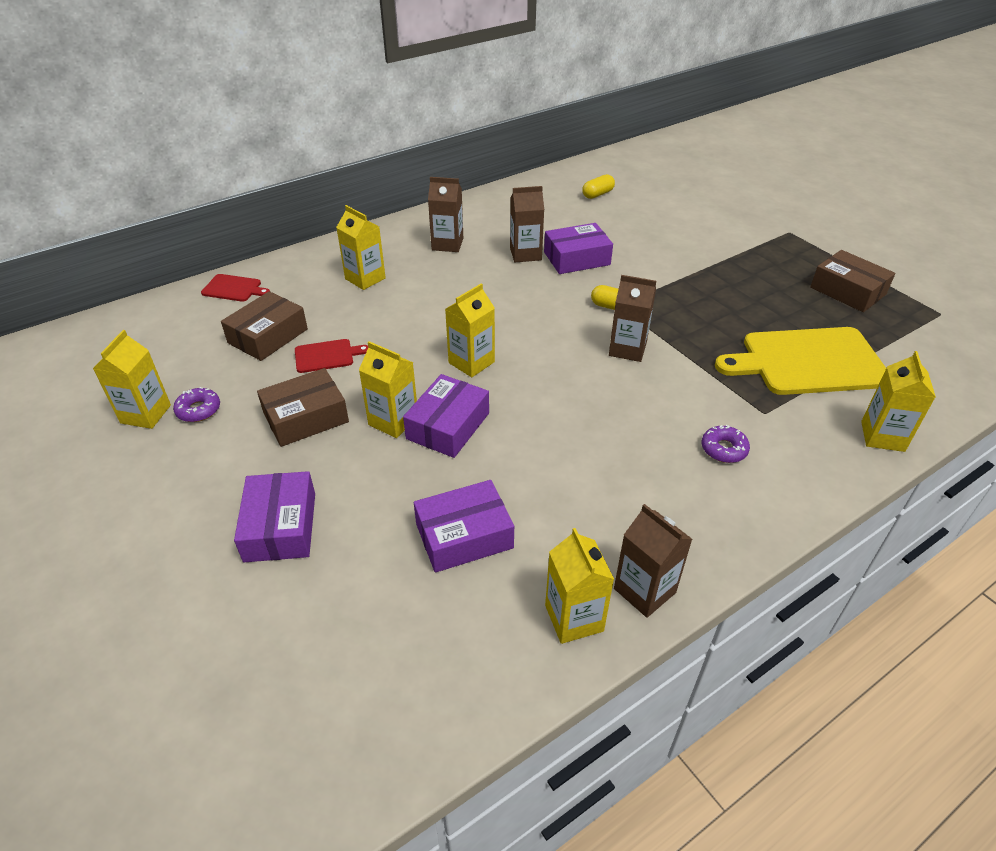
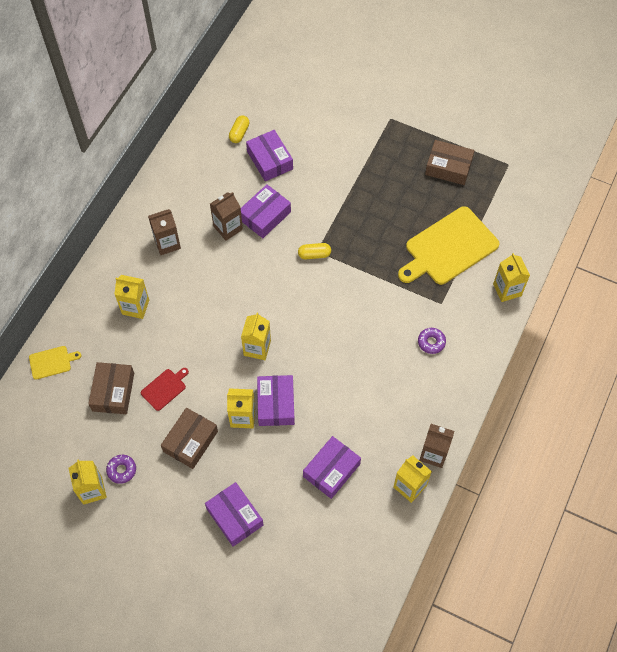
camera: 30 degrees left, 20 degrees up
(234, 288) = (52, 362): red cutting board -> yellow cutting board
(616, 221) = (270, 160): none -> purple box
(627, 349) = (342, 289): brown carton -> none

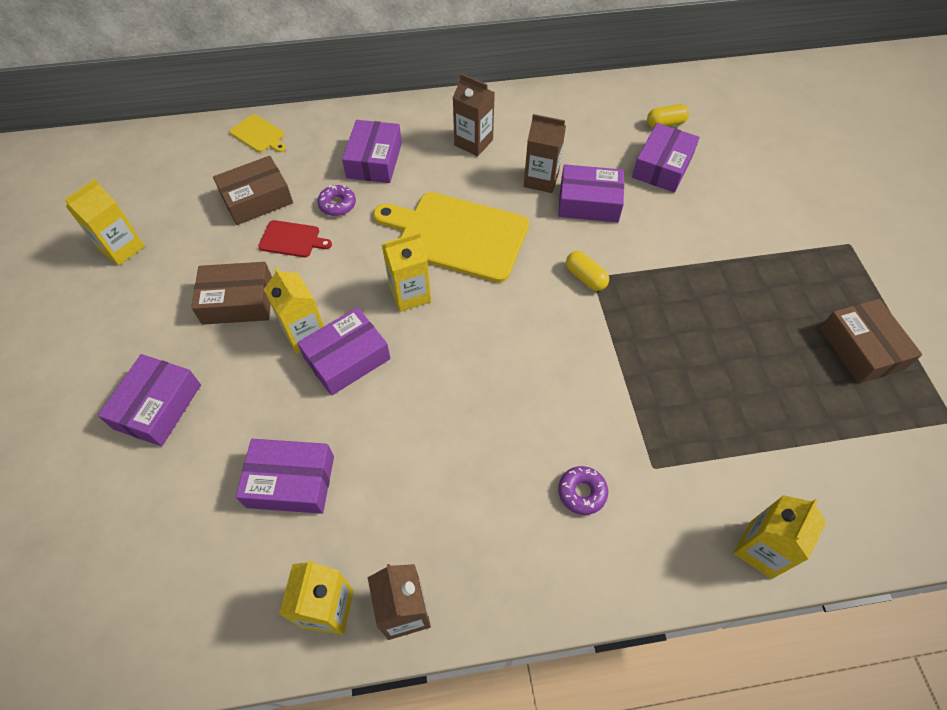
camera: 55 degrees right, 5 degrees down
(121, 470) = (162, 260): purple donut -> purple donut (337, 204)
(135, 307) = (374, 160): yellow carton -> purple box
(448, 248) = (746, 423): yellow cutting board -> yellow cutting board (457, 235)

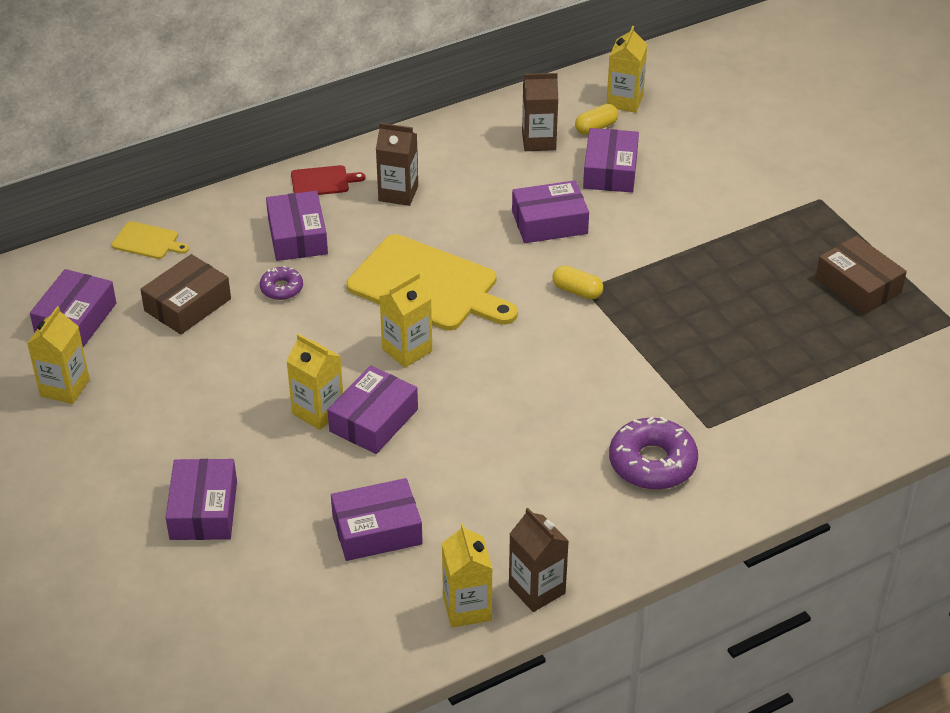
camera: 20 degrees left, 15 degrees down
(167, 188) = (76, 319): none -> purple box
(238, 301) = (228, 402): brown box -> none
(292, 239) = (251, 333): red cutting board -> red cutting board (322, 181)
(457, 235) = (427, 285): yellow cutting board -> yellow cutting board turned 150 degrees counterclockwise
(541, 180) = (489, 213): brown carton -> brown carton (539, 141)
(582, 492) = (652, 463): purple donut -> purple donut, size x1.85
(760, 549) = (823, 460): yellow carton -> yellow carton (624, 101)

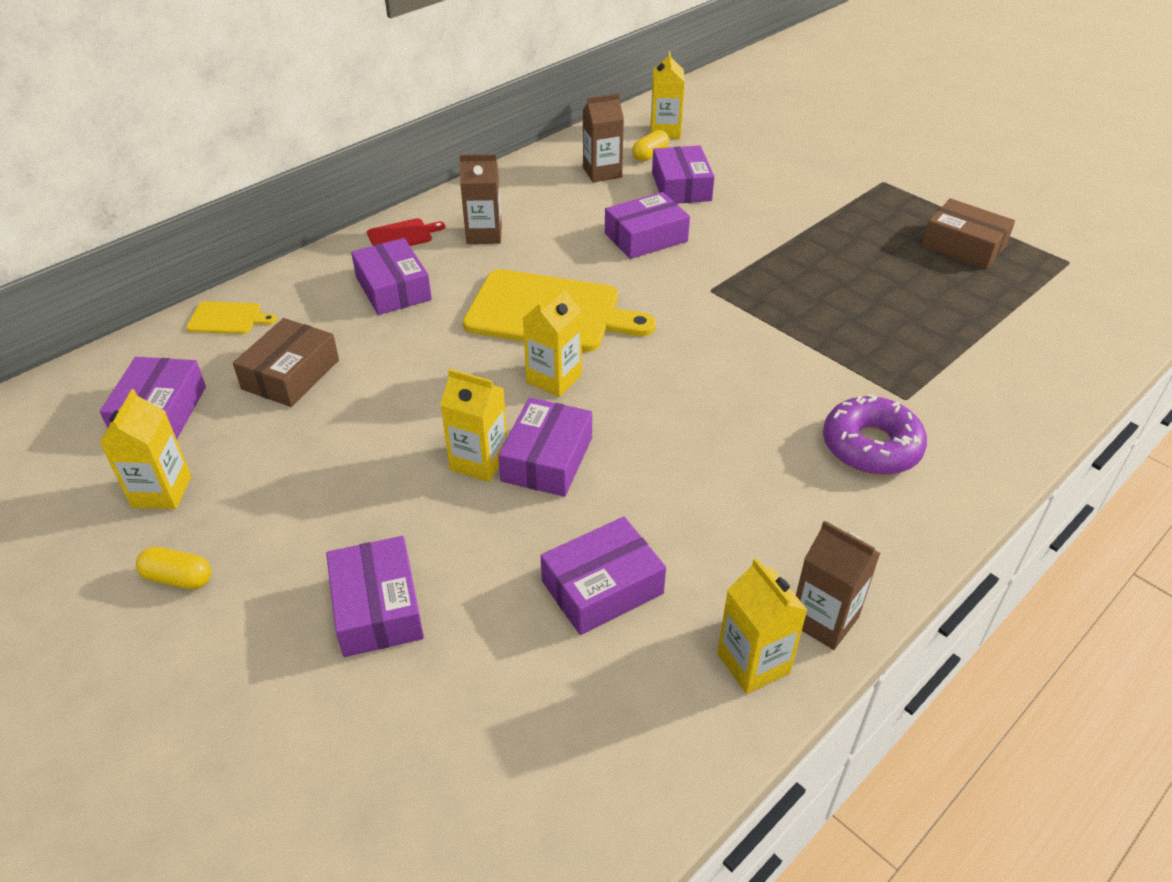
camera: 15 degrees left, 0 degrees up
(281, 288) = (393, 340): purple donut -> none
(577, 291) = (703, 293): yellow capsule -> yellow capsule (178, 578)

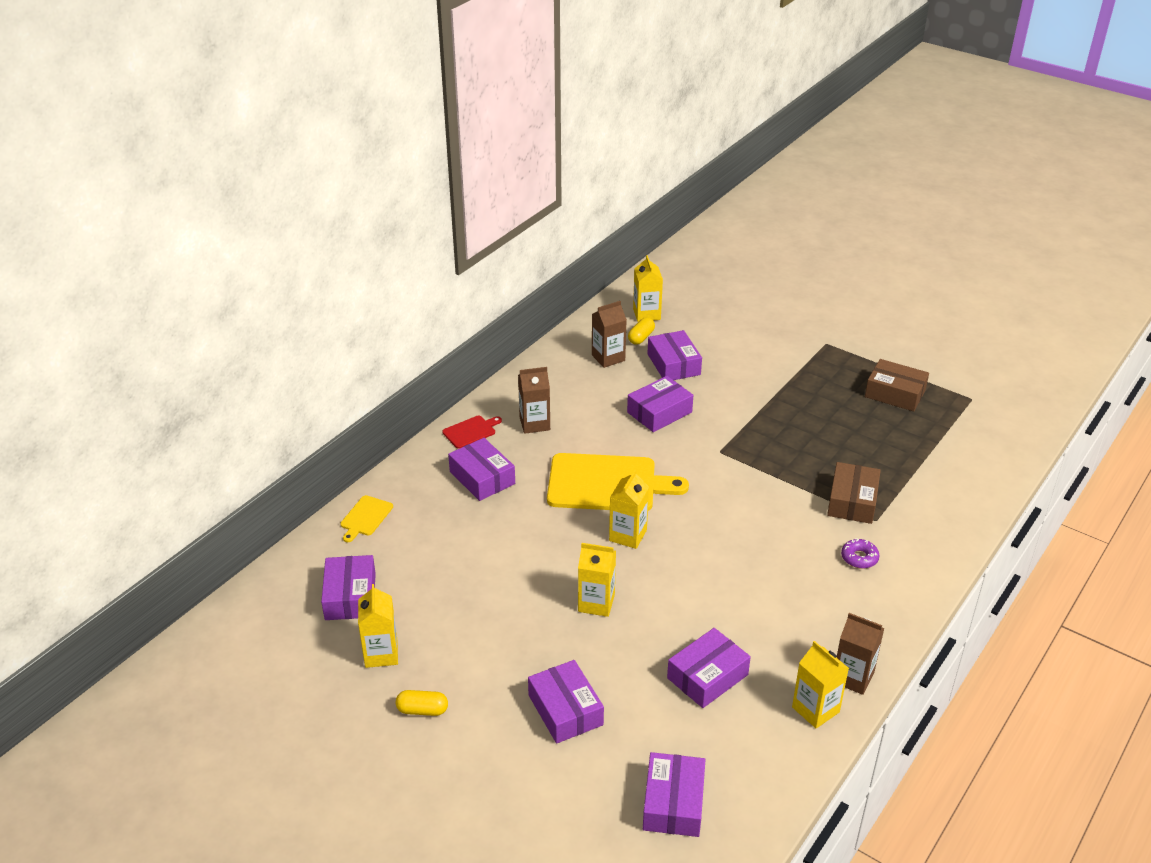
camera: 10 degrees left, 5 degrees down
(228, 318) = (365, 517): yellow cutting board -> yellow cutting board turned 120 degrees clockwise
(291, 374) = (434, 556): brown box -> brown box (852, 501)
(547, 459) = (642, 595): purple box -> purple box (673, 803)
(871, 446) = (859, 558): purple donut -> purple donut, size x0.54

